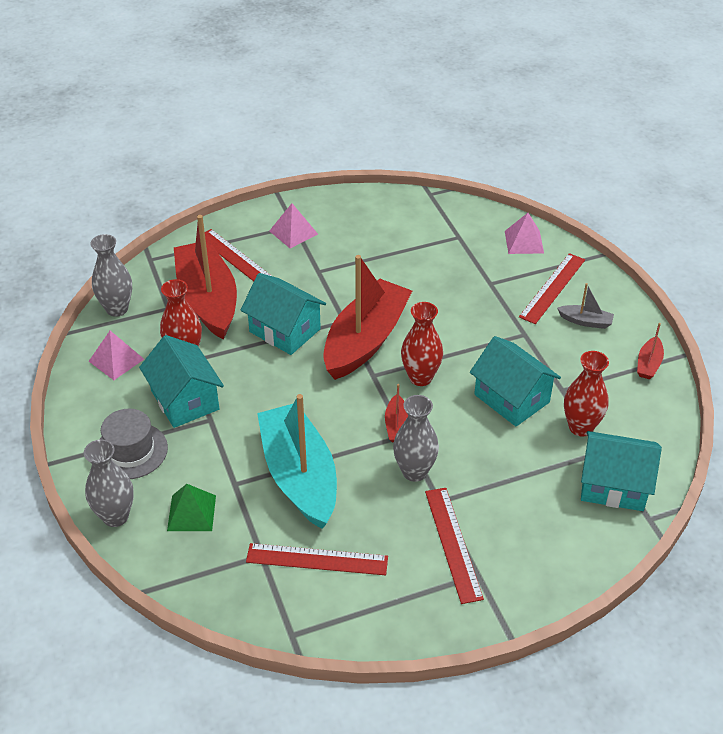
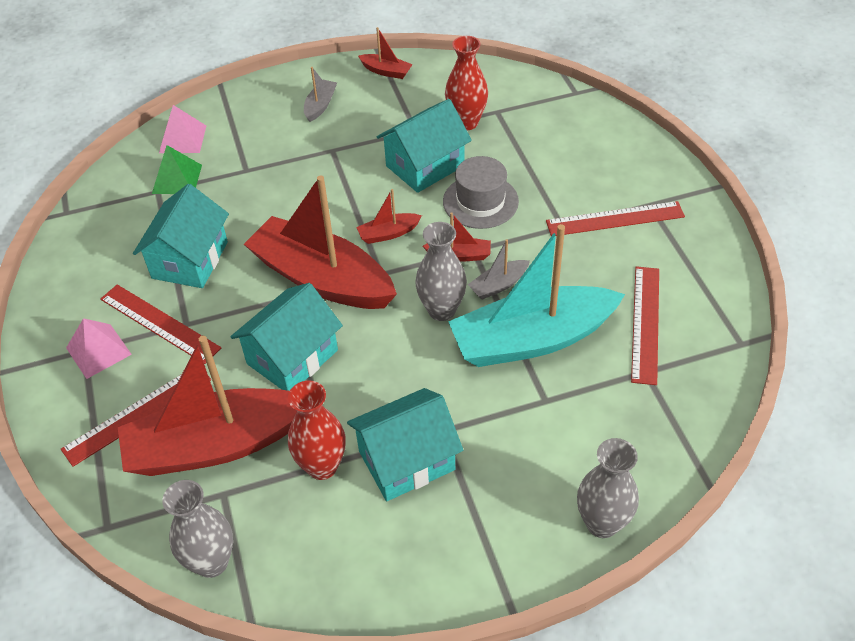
camera: 85 degrees left, 5 degrees up
(116, 360) = (321, 552): pink pyramid -> none
(131, 451) = (493, 516): grey hat -> grey hat (480, 201)
(191, 513) = (591, 441): green pyramid -> green pyramid (177, 179)
(362, 453) = (498, 285): none -> grey boat
(414, 471) = (524, 243): grey vase -> grey vase (442, 310)
(420, 377) = (388, 233): red vase -> red boat
(552, 288) = (264, 124): red ruler -> red ruler (159, 323)
(613, 485) = (538, 109): turquoise house -> turquoise house (190, 260)

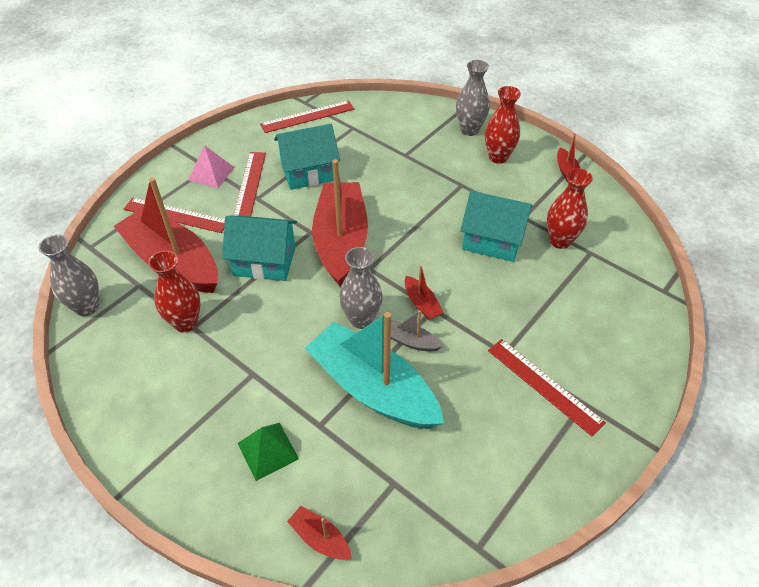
camera: 55 degrees right, 0 degrees up
(177, 179) = (370, 130): green pyramid -> green pyramid (268, 450)
(182, 139) = (406, 114): pink pyramid -> none
(320, 105) = (498, 157): grey boat -> red vase
(388, 233) = (409, 254): red boat -> red boat (320, 538)
(406, 460) = (215, 366): turquoise house -> none
(480, 201) = (486, 289): grey hat -> none
(602, 523) = (225, 519): grey vase -> grey vase (469, 130)
(645, 323) = (445, 460): red ruler -> red ruler (307, 116)

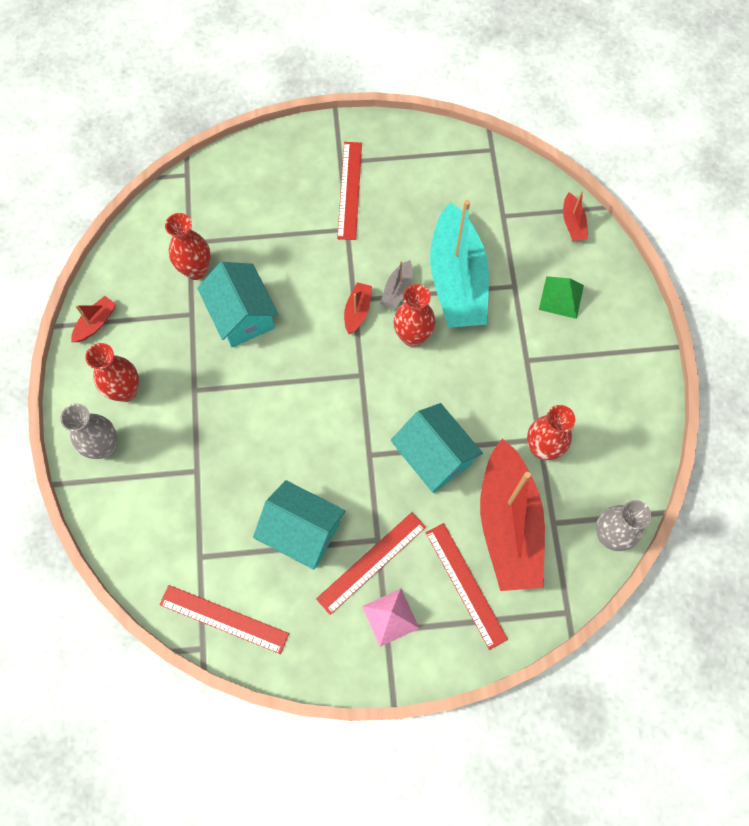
camera: 135 degrees left, 20 degrees up
(341, 241) = (355, 421): red boat -> none
(361, 319) = (412, 336): grey vase -> red vase
(411, 341) = (397, 290): grey boat -> grey boat turned 45 degrees clockwise

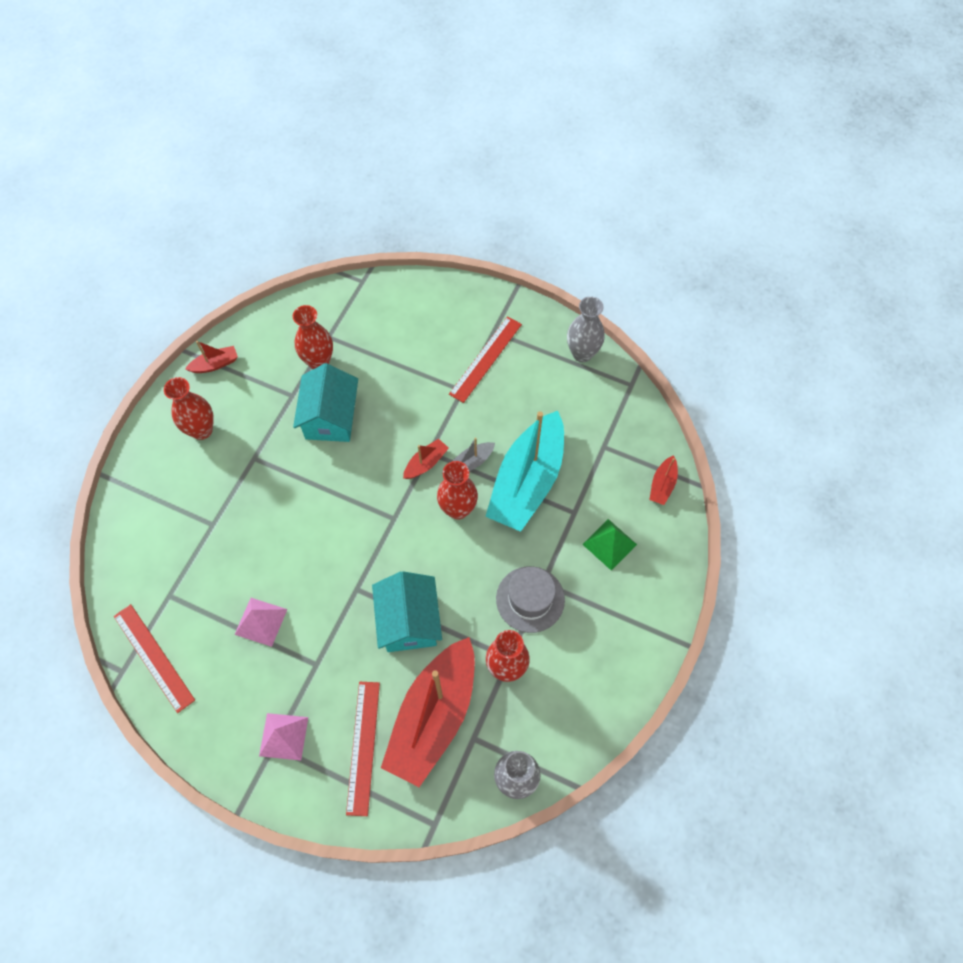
camera: 30 degrees right, 5 degrees down
(104, 447) = (156, 466): grey vase -> grey vase (582, 353)
(302, 531) = (261, 621): turquoise house -> pink pyramid
(371, 562) = (299, 681): red ruler -> none
(525, 380) = (530, 599): none -> grey hat

